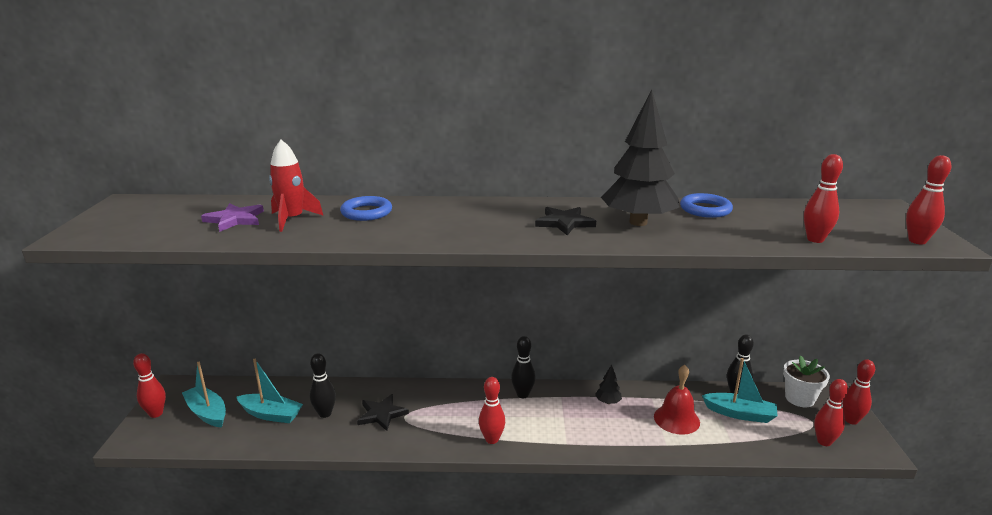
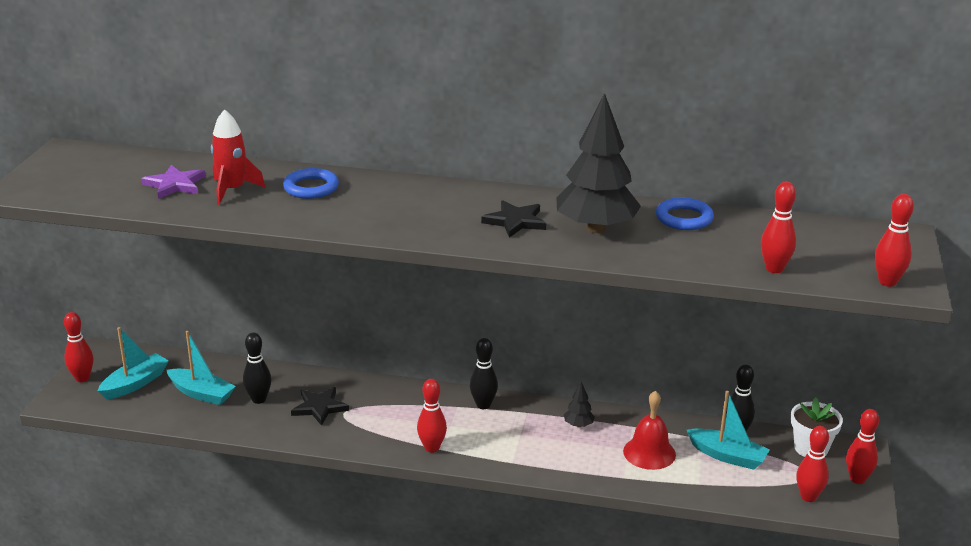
camera: 10 degrees right, 5 degrees up
(207, 413) = (135, 384): turquoise boat -> turquoise boat turned 75 degrees clockwise

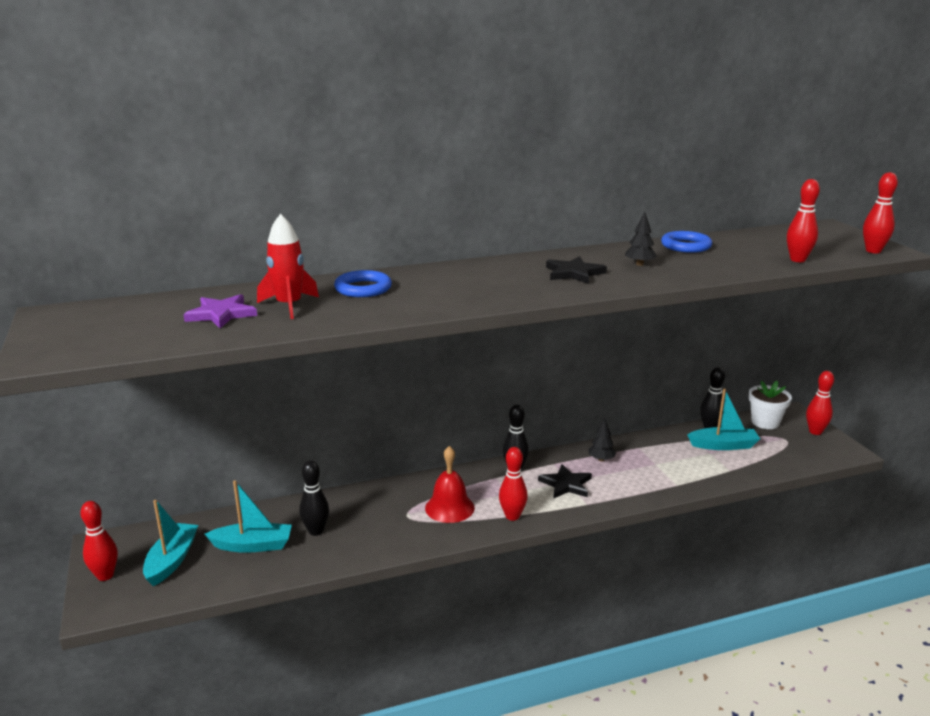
camera: 30 degrees left, 5 degrees down
(319, 407) = (380, 518): black star -> black star (566, 484)
(596, 228) = (639, 264): black tree -> black tree, size x0.42
(649, 452) = (672, 461): red bell -> red bell (449, 507)
(808, 497) = (804, 454): red bowling pin -> none

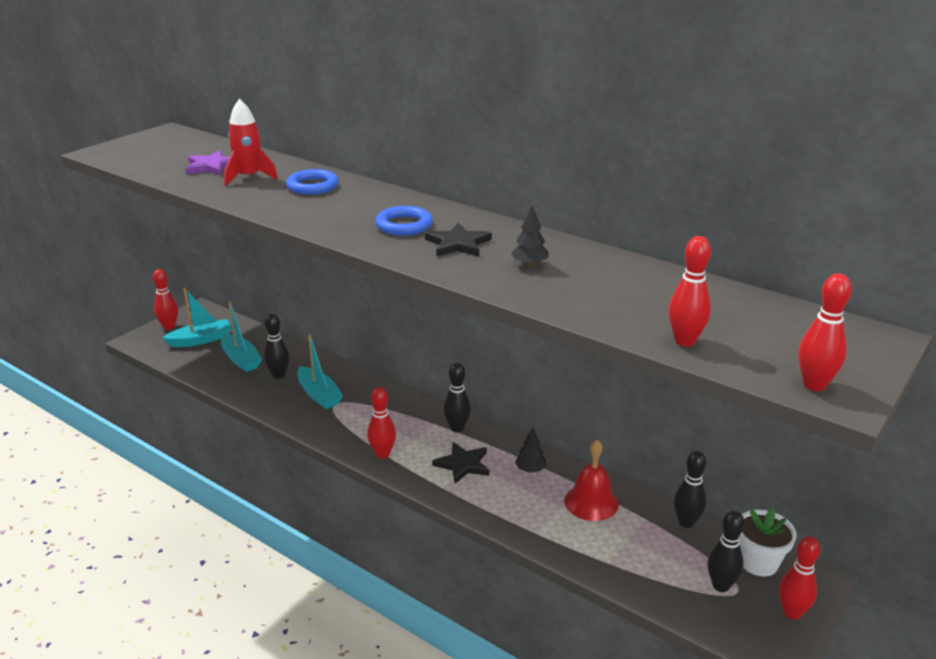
camera: 55 degrees right, 5 degrees up
(449, 507) = (364, 418): red bell -> red bell (591, 502)
(686, 246) = (632, 273): blue ring -> blue ring (404, 225)
(723, 445) = (659, 543): turquoise boat -> turquoise boat (319, 395)
(778, 442) = (721, 585): none -> black bowling pin

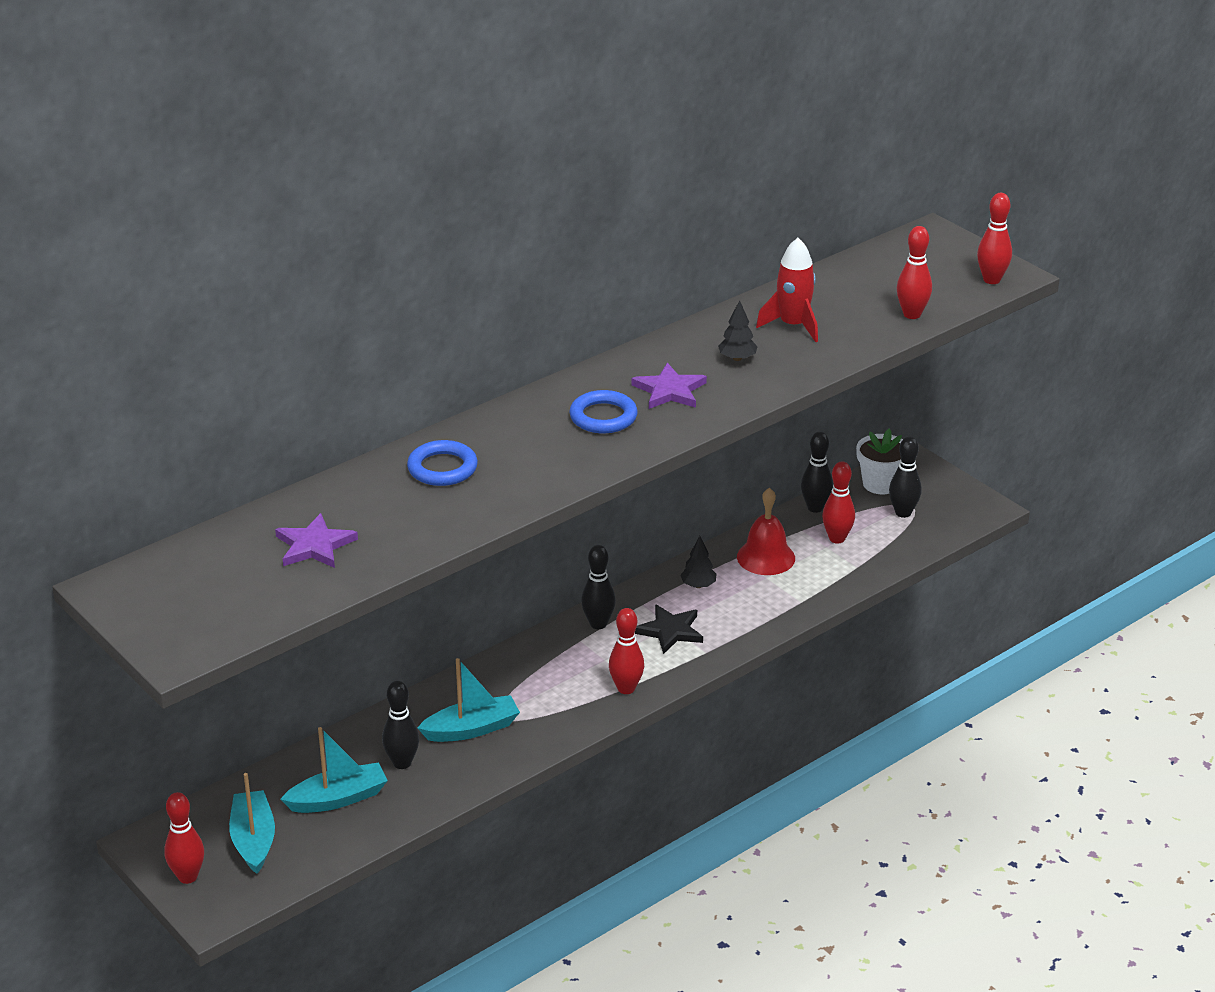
camera: 75 degrees left, 5 degrees up
(249, 177) = (380, 516): red rocket -> red rocket (793, 325)
(458, 244) = (670, 390): black star -> purple star
(792, 612) = (944, 486): red bowling pin -> red bowling pin (837, 538)

